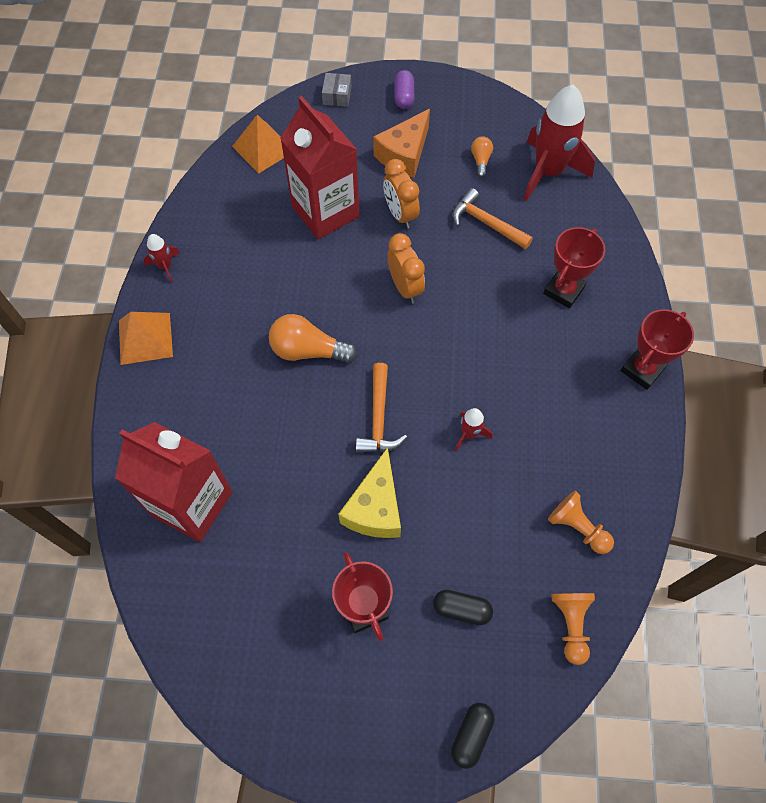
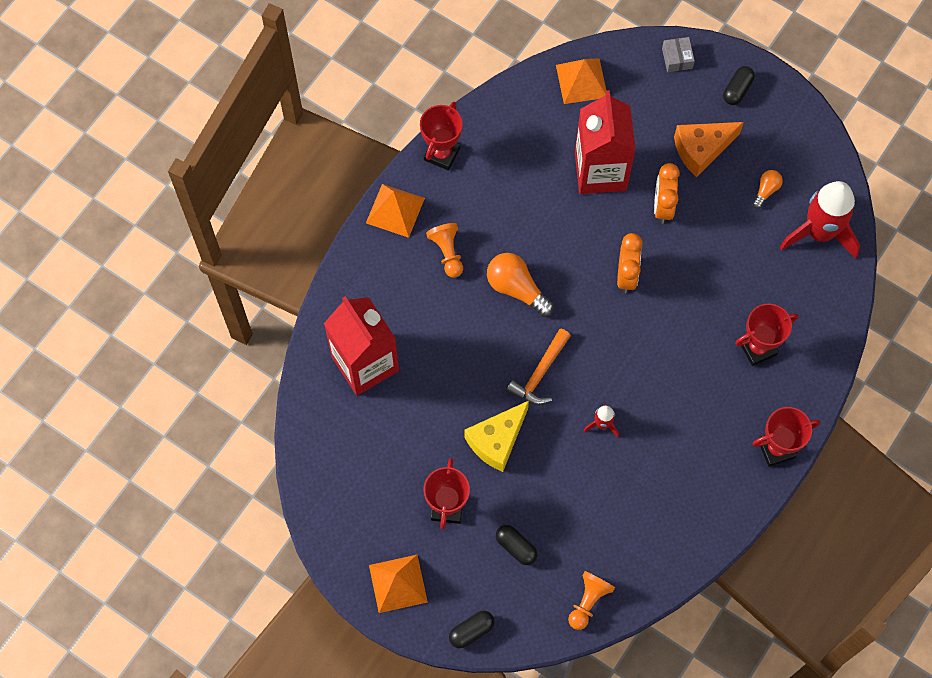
camera: 30 degrees right, 5 degrees up
(165, 266) = (441, 154): red rocket -> red trophy
(337, 95) = (677, 58): grey box -> grey box turned 45 degrees counterclockwise
(359, 729) = (398, 583): none -> orange pyramid
(404, 97) = (737, 90): purple capsule -> black capsule
(486, 223) = (732, 253): orange hammer -> none
(577, 527) = (639, 539): orange pawn -> orange pawn (447, 253)

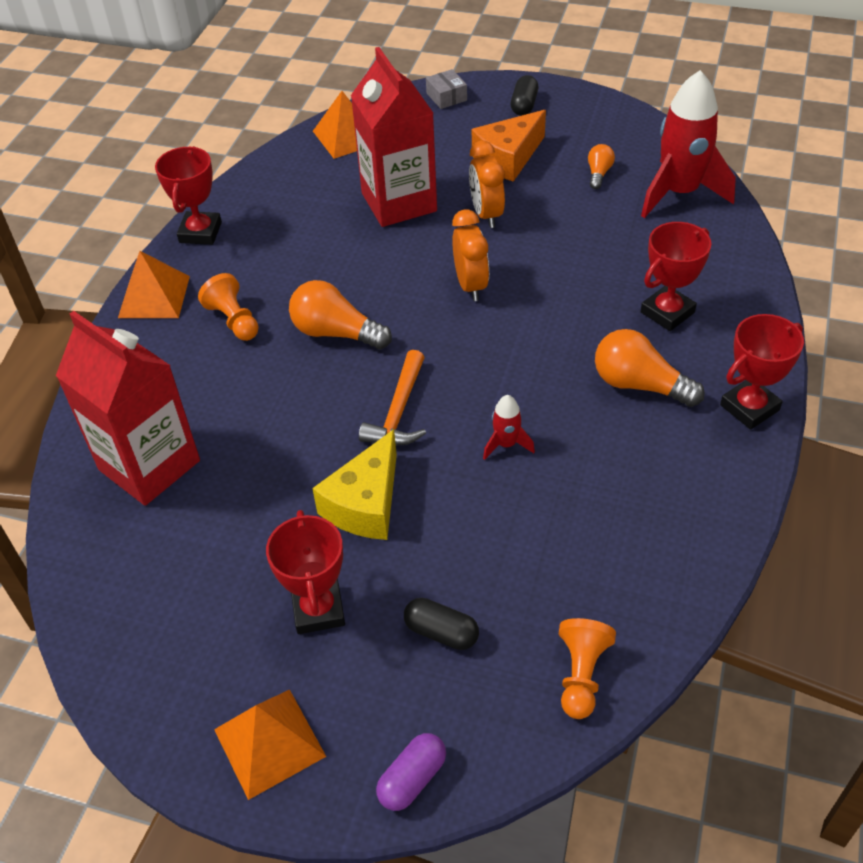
camera: 15 degrees left, 20 degrees down
(471, 631) = (412, 779): black capsule -> purple capsule
(710, 405) = (639, 385): none -> orange light bulb

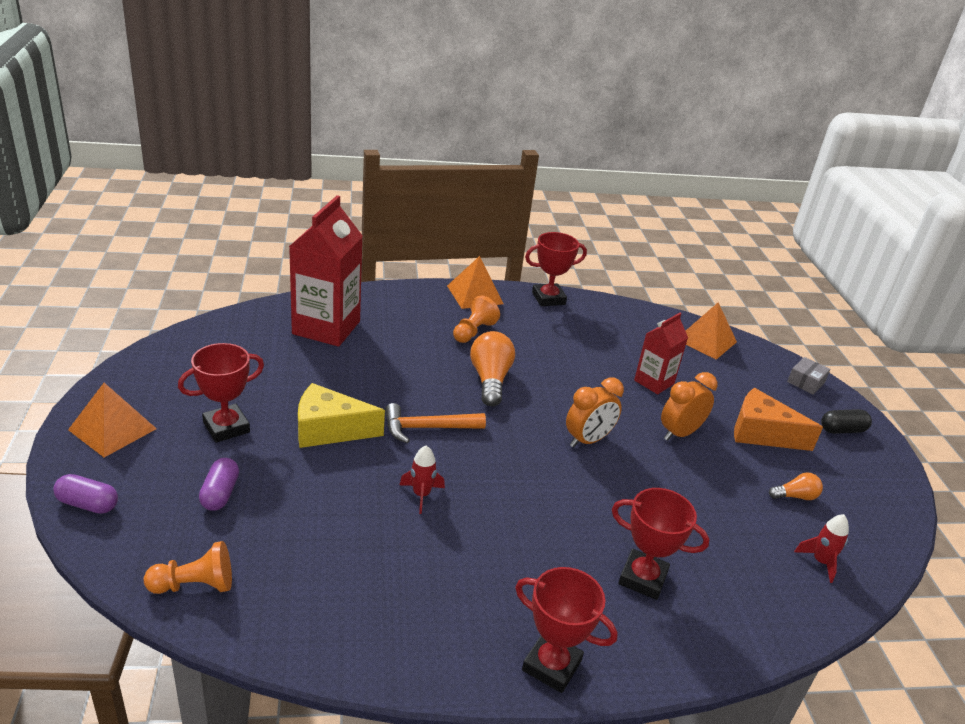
camera: 60 degrees right, 15 degrees down
(399, 202) = (654, 382): red carton -> red carton, size x0.57
(441, 632) = (220, 494): black capsule -> purple capsule
(639, 385) = (535, 572): orange light bulb -> none
(679, 193) = (820, 562): red rocket -> red rocket, size x0.44

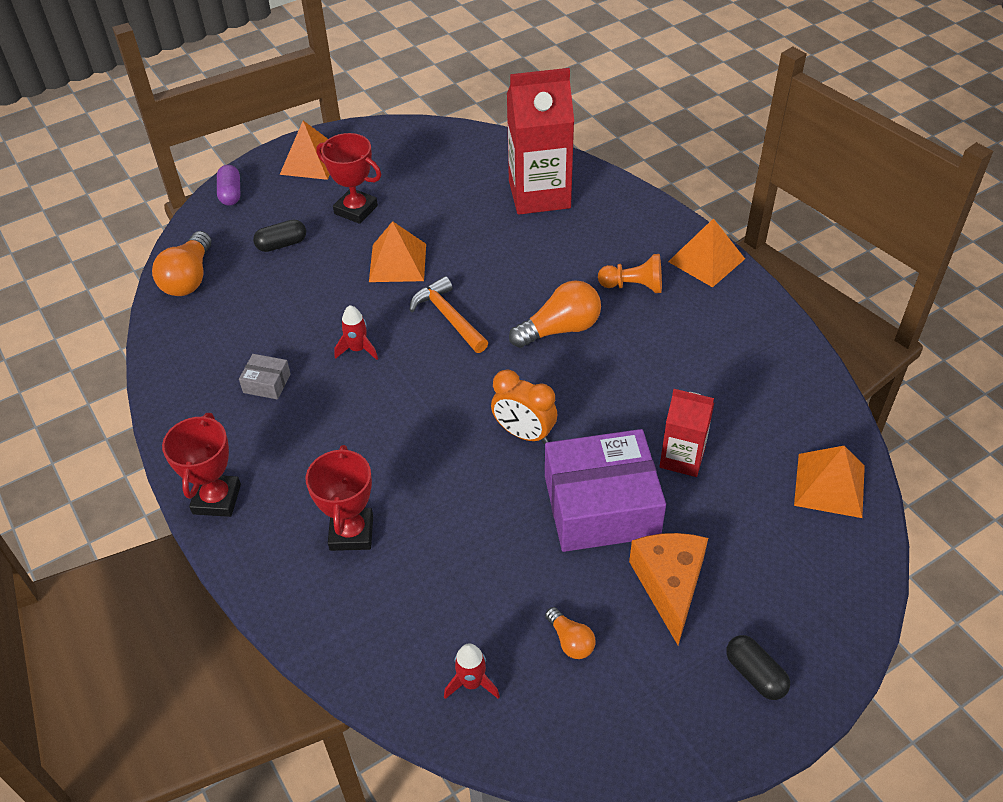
camera: 70 degrees right, 15 degrees up
(195, 585) = (189, 278): orange pawn -> orange light bulb
(220, 494) = (282, 244): purple capsule -> black capsule
(329, 430) = (397, 262): yellow cheese -> orange pyramid
(548, 298) = (765, 317): red trophy -> none
(679, 433) = (601, 506): orange clock -> purple box
(805, 382) = (836, 615): grey box -> grey box (267, 383)

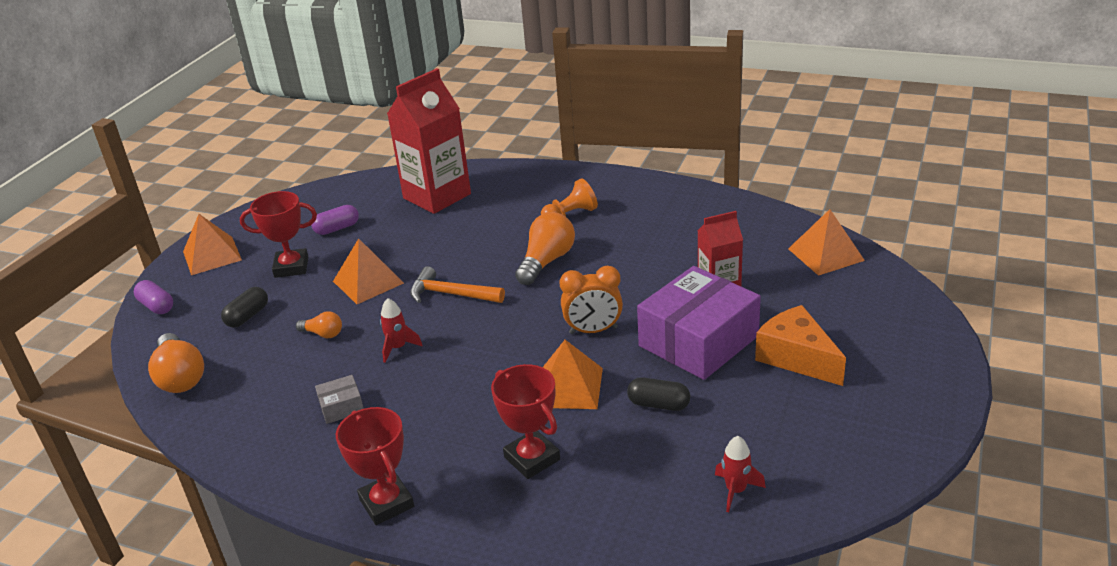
camera: 35 degrees left, 15 degrees down
(426, 186) = (337, 229): none -> purple capsule
(570, 641) = (772, 425): orange light bulb -> orange light bulb (323, 334)
(706, 260) = (603, 180): orange pyramid -> orange pyramid (569, 387)
(755, 674) = (906, 372): black capsule -> black capsule (658, 404)

